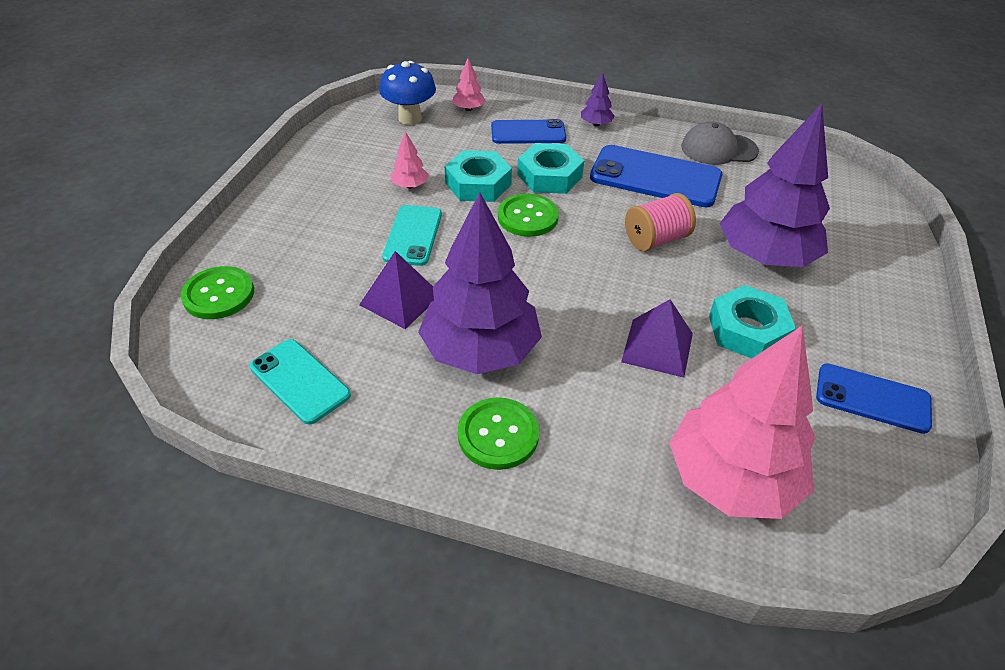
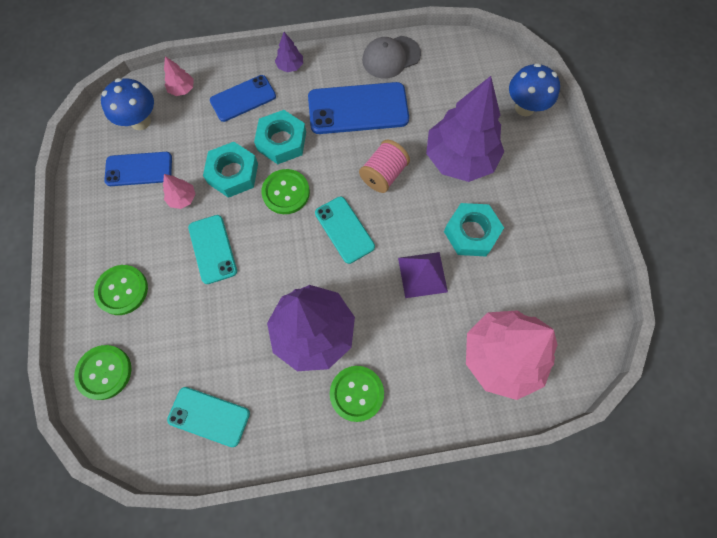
camera: 25 degrees left, 25 degrees up
(292, 235) = (122, 290): none -> green button
(400, 300) = (237, 314): purple pyramid -> none
(578, 271) = (344, 230): none -> turquoise phone
(872, 398) = (559, 255): blue phone -> blue phone (139, 169)
(877, 238) = (524, 107): none -> blue mushroom

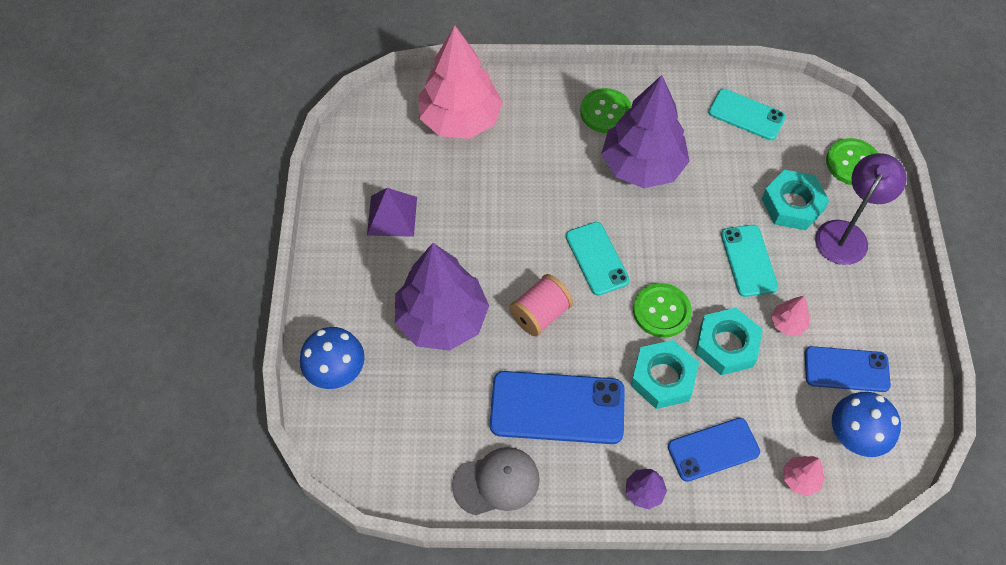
camera: 170 degrees left, 10 degrees down
(122, 290) = (846, 234): green button -> purple lamp
(422, 274) = (519, 201): purple pyramid -> purple pyramid (392, 215)
(471, 233) = (454, 233): turquoise nut -> turquoise nut (792, 204)

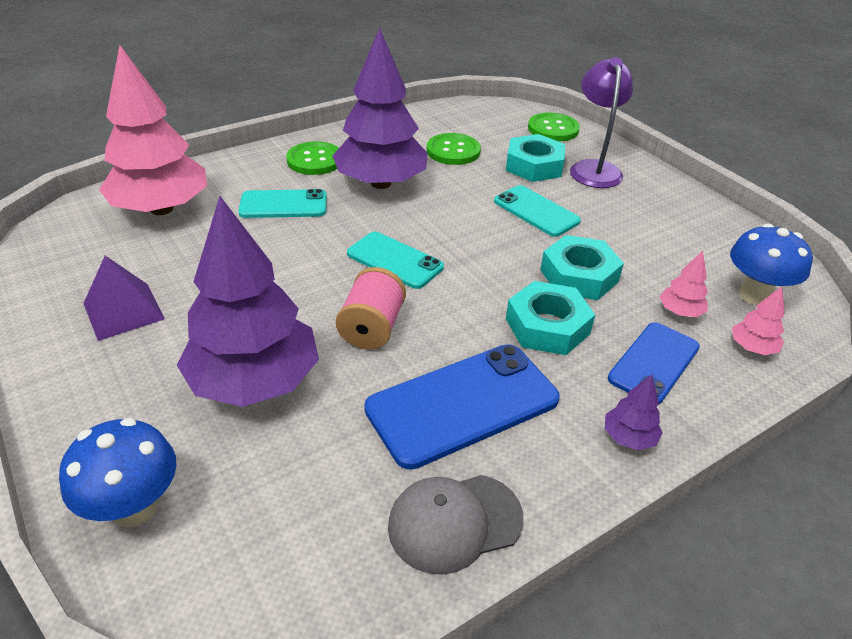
camera: 35 degrees left, 20 degrees down
(496, 482) = (454, 522): grey cap -> grey cap turned 150 degrees counterclockwise
(661, 311) = (495, 275): green button -> green button (453, 151)
(746, 115) = (442, 127): turquoise phone -> turquoise phone (283, 205)
(787, 323) = (613, 240): pink tree -> pink tree (680, 312)
(846, 369) = (693, 251): blue phone -> none

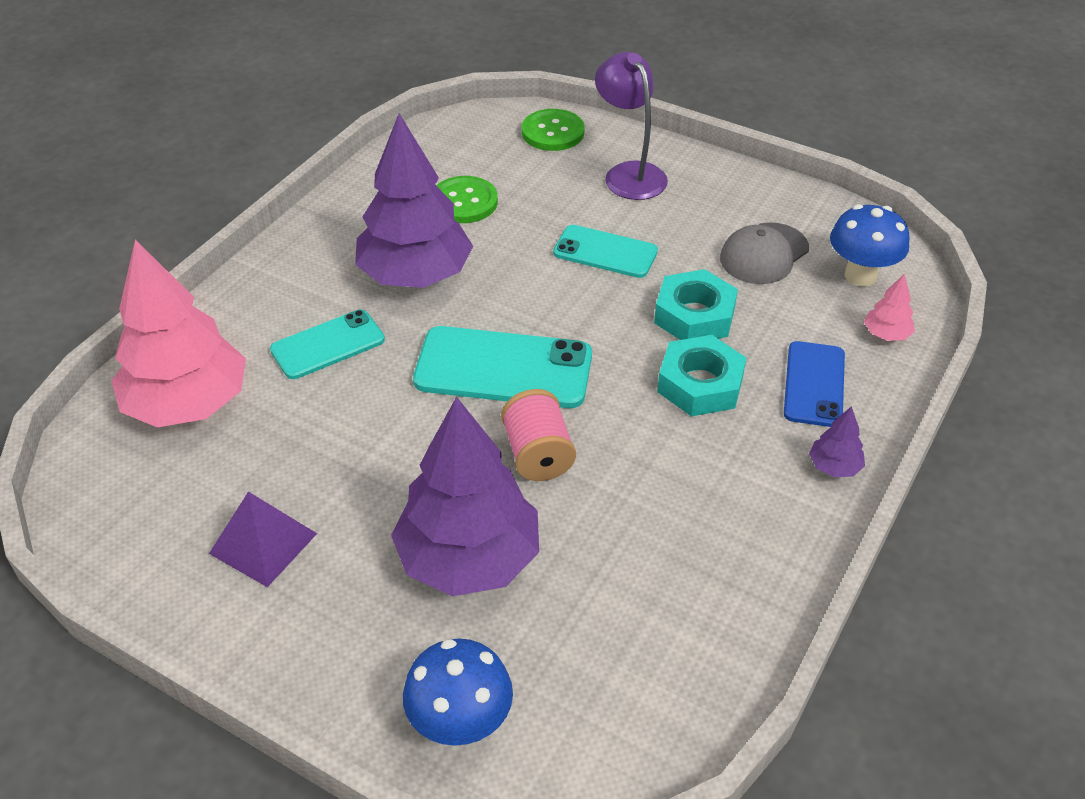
camera: 25 degrees left, 5 degrees up
(315, 160) = (315, 271): green button -> none
(394, 260) = (503, 368): turquoise phone -> turquoise phone, size x1.58
(454, 522) = (743, 606): grey cap -> grey cap (764, 254)
(462, 404) = (677, 497): blue phone -> none
(534, 165) = (565, 191): turquoise nut -> none
(680, 312) = (807, 320): pink tree -> none

